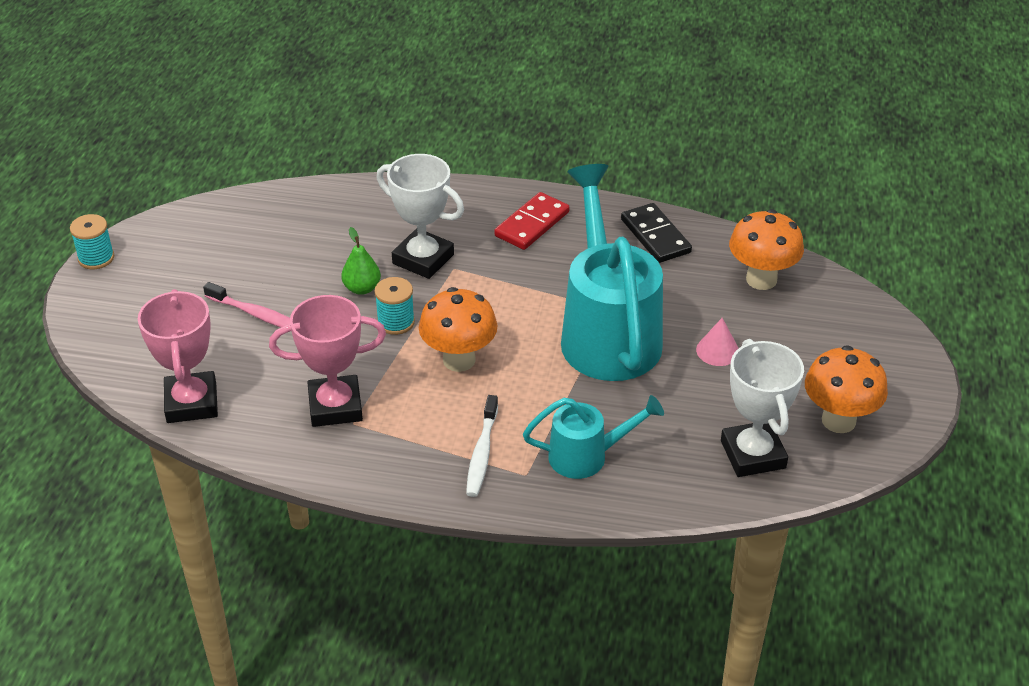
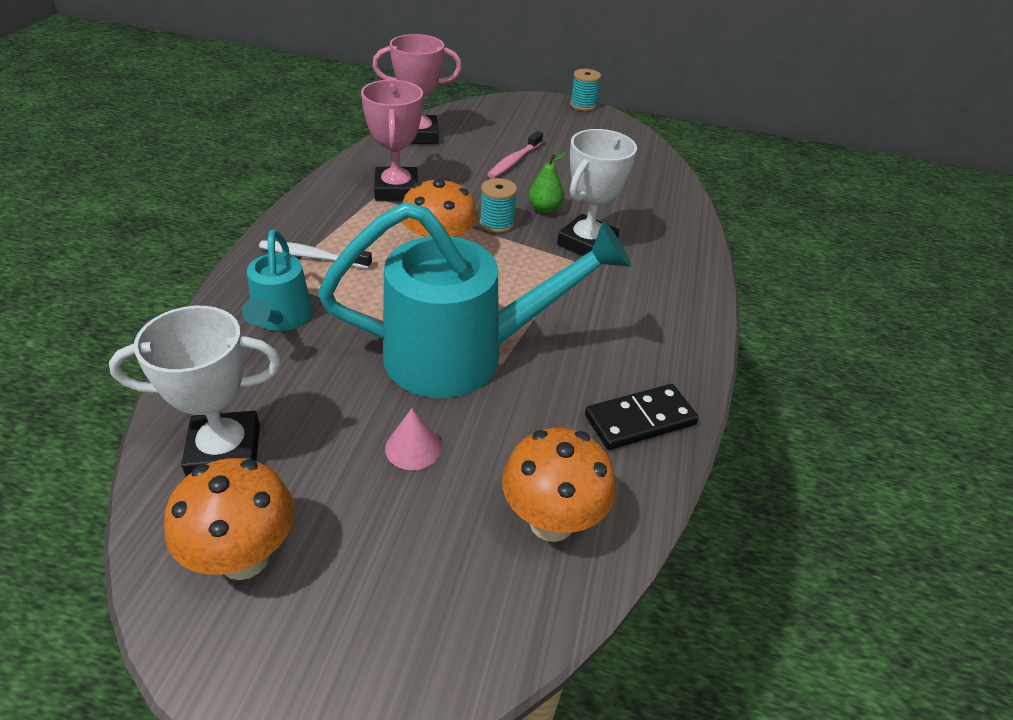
camera: 90 degrees right, 0 degrees up
(532, 224) = (650, 318): red domino -> none

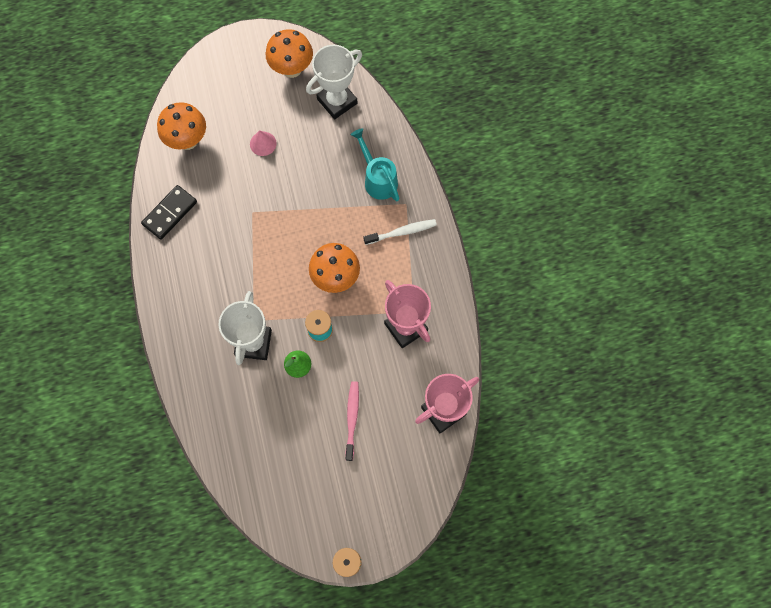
camera: 155 degrees right, 30 degrees up
(463, 355) = (273, 206): turquoise watering can -> none

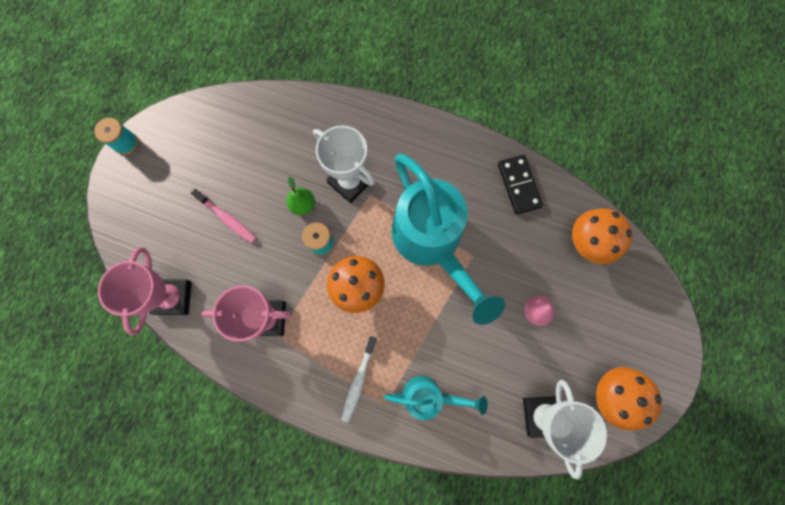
camera: 125 degrees right, 5 degrees up
(262, 248) = (432, 242): none -> turquoise watering can

